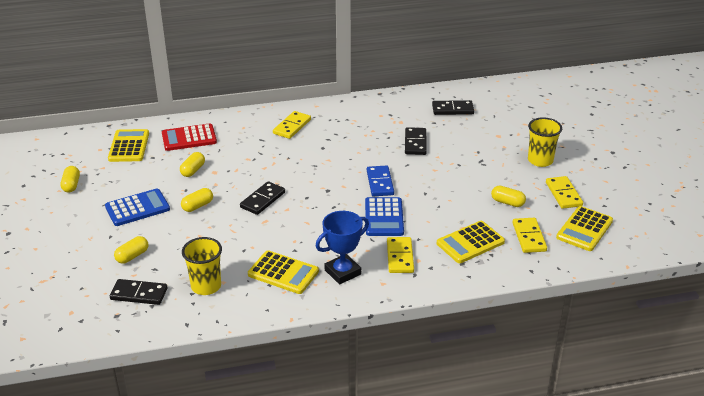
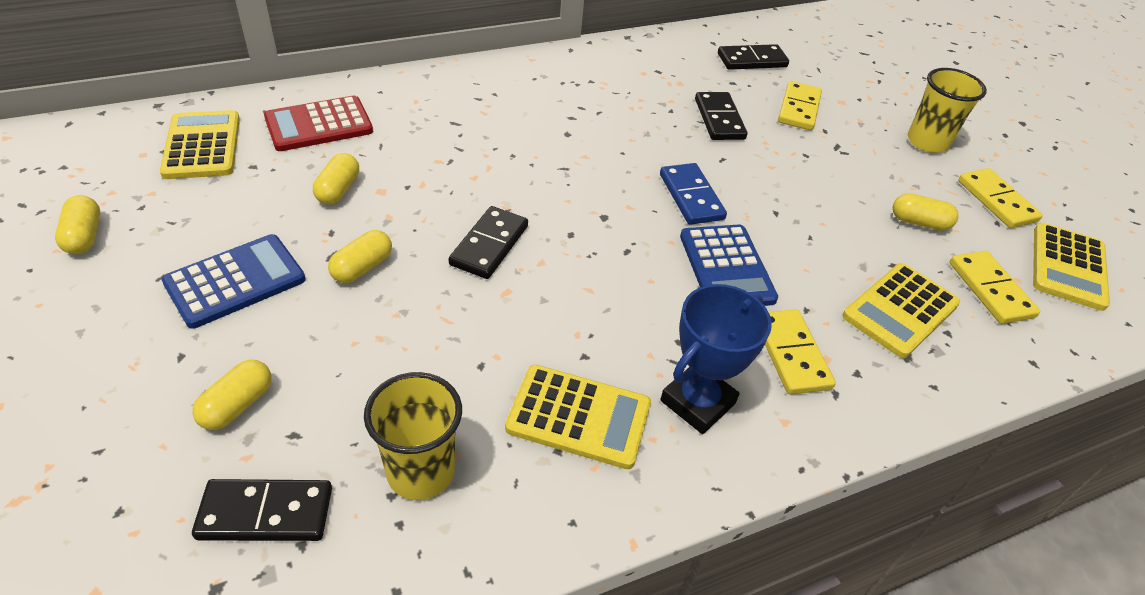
camera: 15 degrees left, 10 degrees up
(292, 127) = (502, 97): yellow domino -> yellow domino (799, 109)

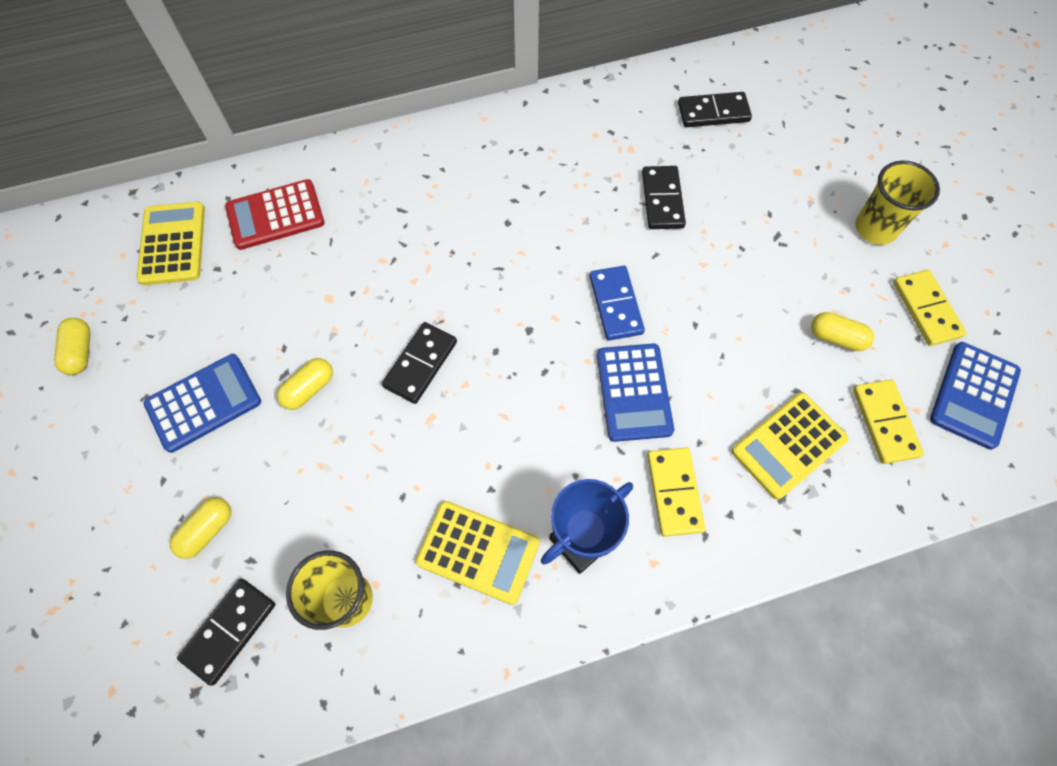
camera: 10 degrees right, 20 degrees up
(266, 513) = (229, 631): black domino -> black domino turned 60 degrees counterclockwise
(338, 190) = (291, 297): yellow capsule -> none
(799, 109) = (749, 183): yellow domino -> none
(1068, 267) = (974, 395): yellow calculator -> blue calculator

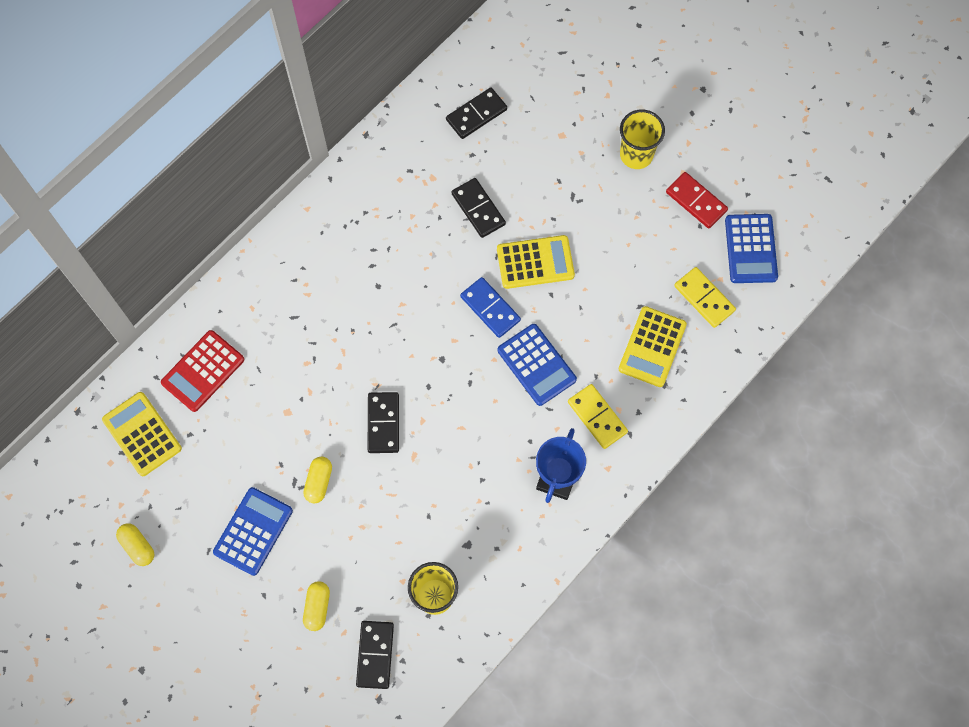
camera: 30 degrees left, 5 degrees up
(478, 551) = (497, 522): yellow calculator -> yellow calculator (535, 262)
(836, 338) = (647, 254): yellow capsule -> none
(926, 309) = (696, 201): yellow domino -> red domino

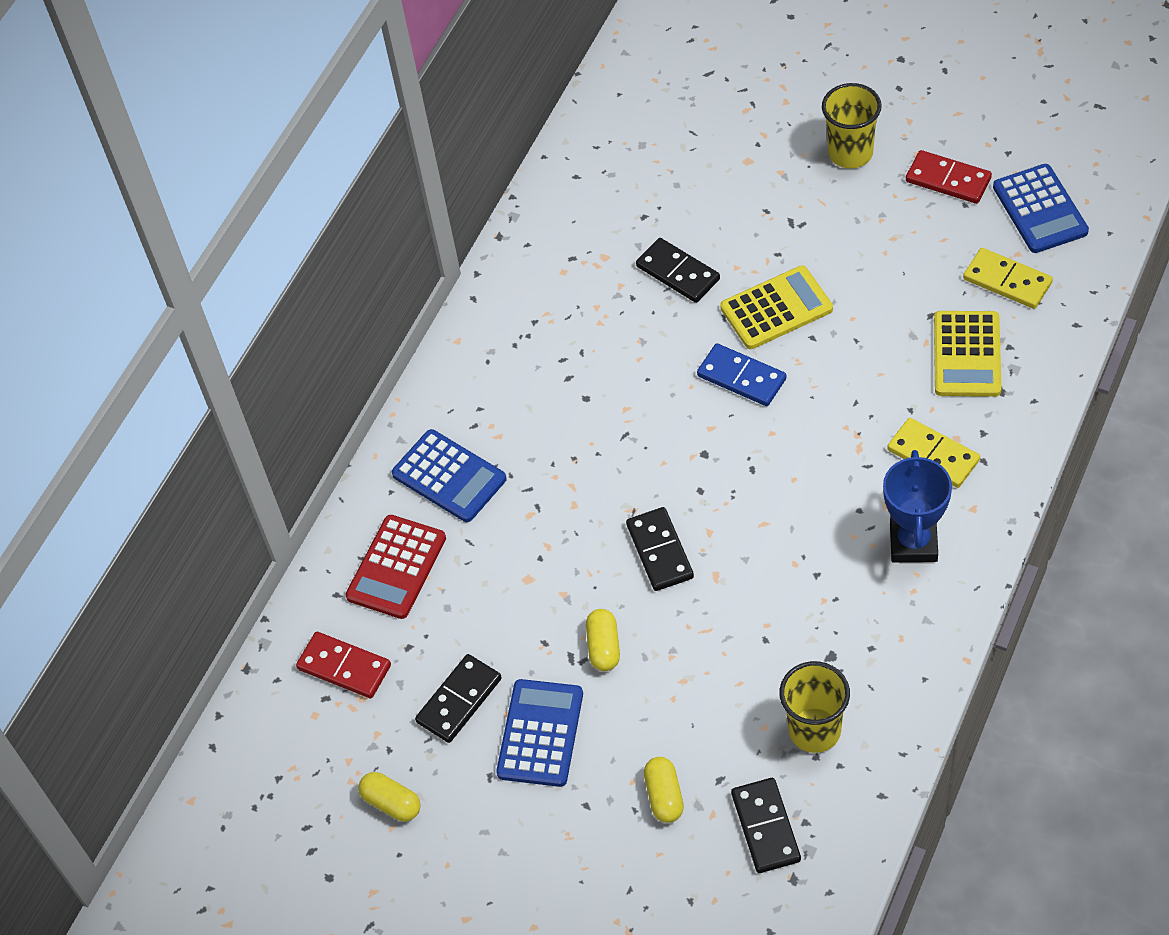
camera: 10 degrees left, 15 degrees down
(142, 434) = (344, 667): yellow calculator -> red domino
(476, 115) = (630, 172): black domino -> black domino (459, 700)
(536, 365) = (829, 421): blue calculator -> blue calculator (449, 476)

